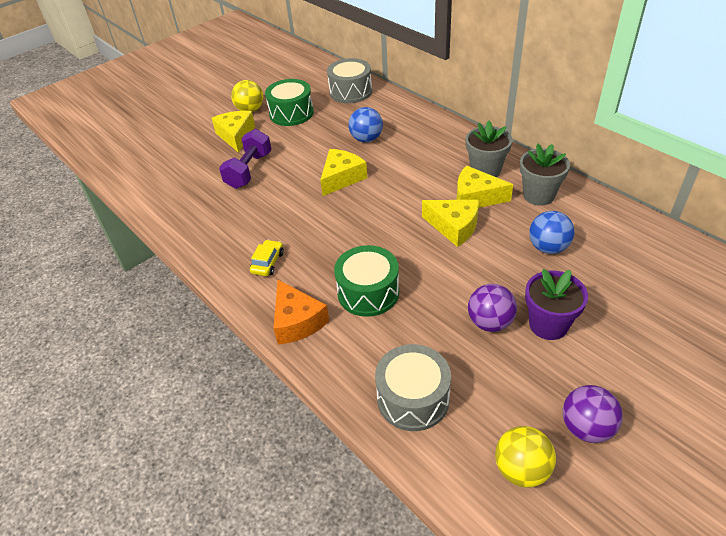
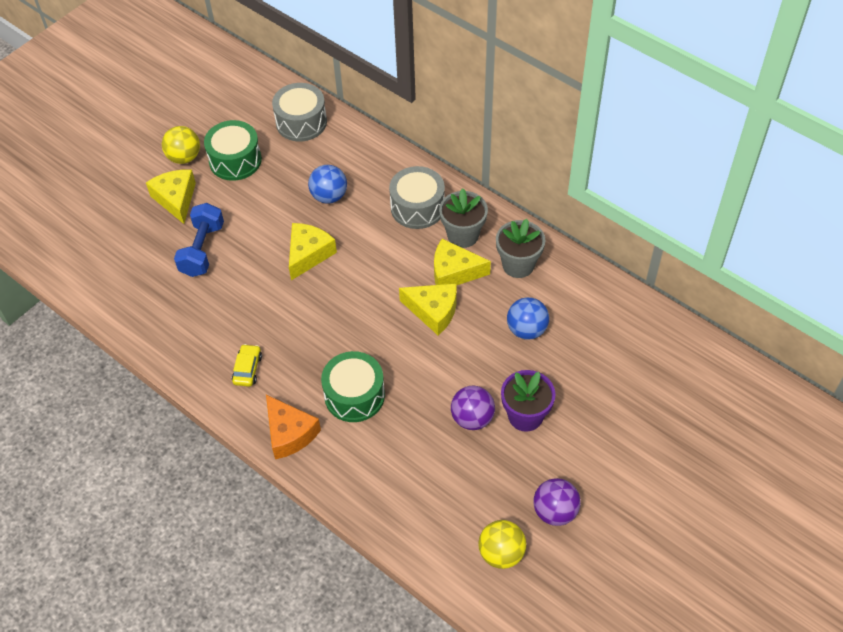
camera: 10 degrees left, 10 degrees up
(249, 170) = (202, 250): purple dumbbell -> blue dumbbell
(413, 398) = (407, 500): grey drum -> grey drum (417, 207)

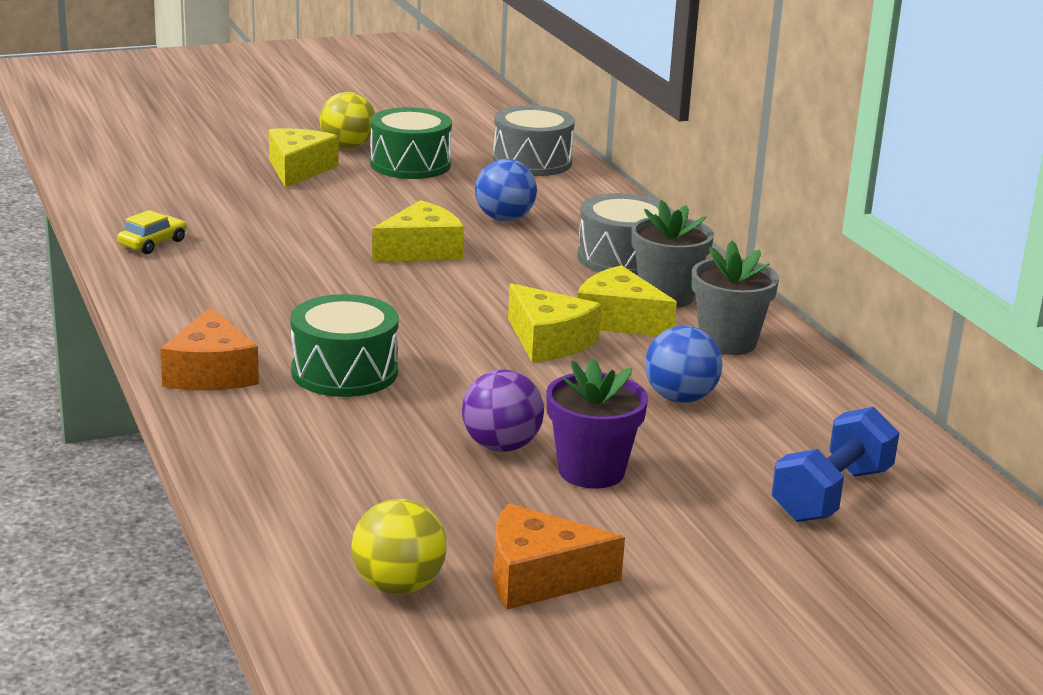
camera: 25 degrees right, 30 degrees down
(202, 250) = (283, 210): blue dumbbell -> blue dumbbell (831, 494)
(247, 369) = (222, 307): yellow car -> yellow car (152, 243)
(555, 511) = (538, 577): purple ball -> orange cheese

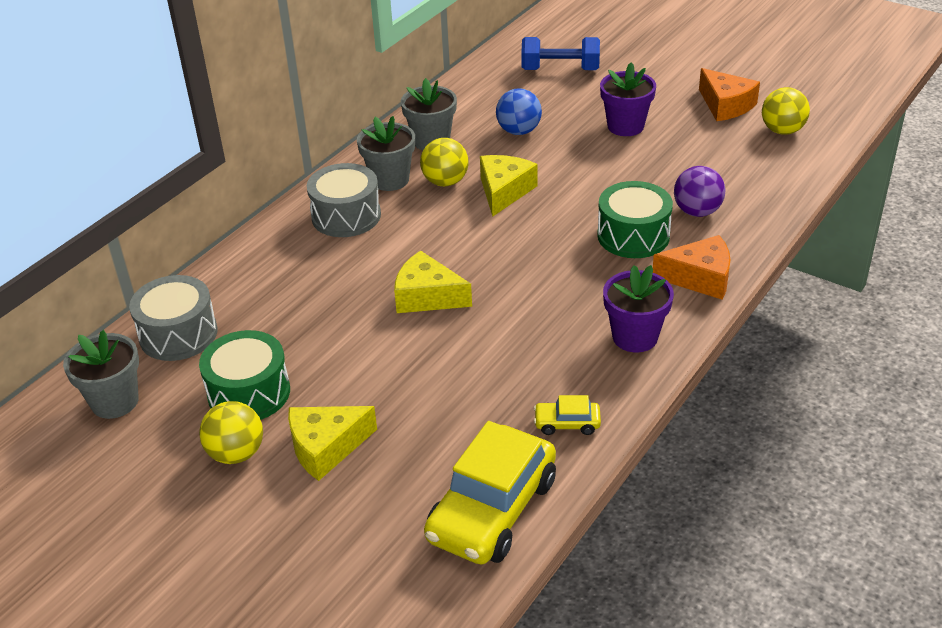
camera: 120 degrees left, 15 degrees up
(127, 194) = (492, 510): none -> yellow car
(193, 307) = (635, 337): none -> purple flower pot
(211, 373) = (700, 278): orange cheese -> orange cheese turned 45 degrees clockwise
(478, 130) = (115, 401): none -> grey flower pot
(501, 446) = (638, 156): purple ball -> purple ball (697, 211)
(504, 219) = (325, 290): blue ball -> none
(618, 320) = (445, 182): yellow cheese -> yellow ball

